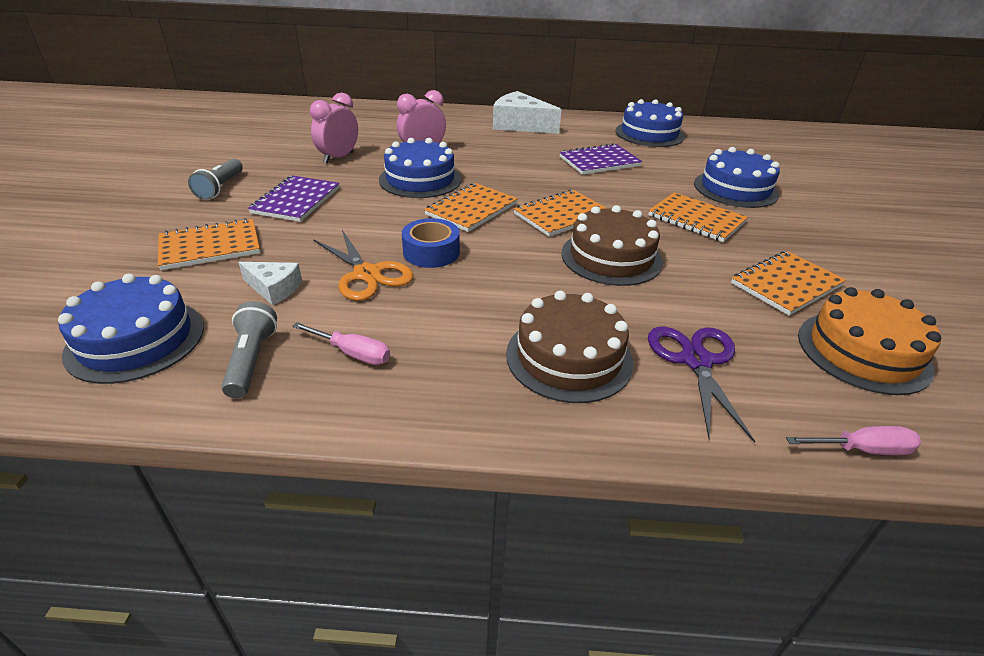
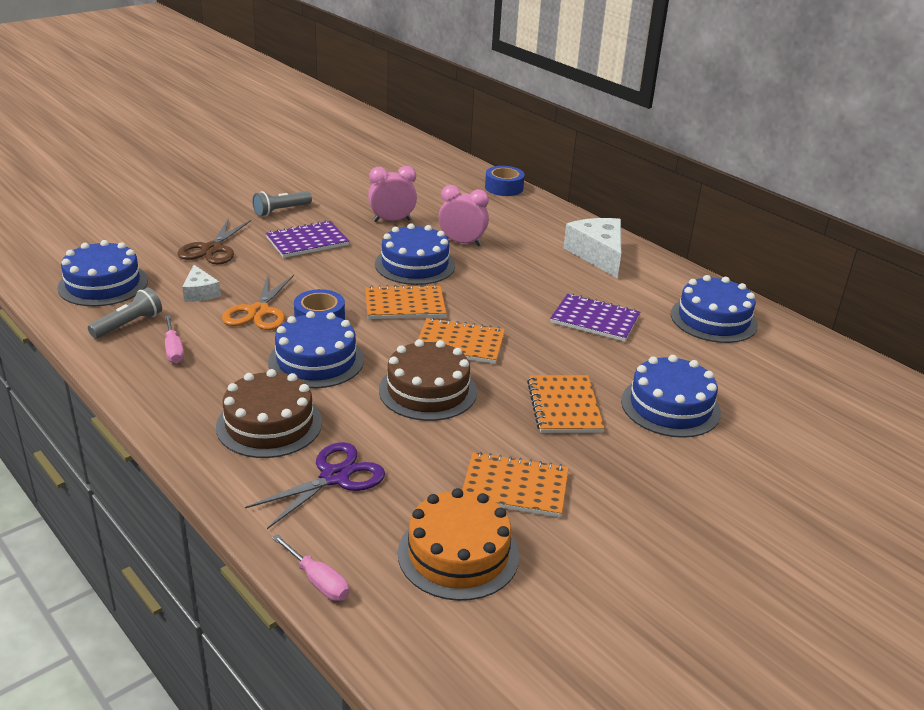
camera: 45 degrees right, 5 degrees down
(210, 246) = (212, 249): orange notebook -> brown scissors
(377, 108) = (504, 188): none -> blue tape
(495, 284) = (316, 360): none -> blue cake

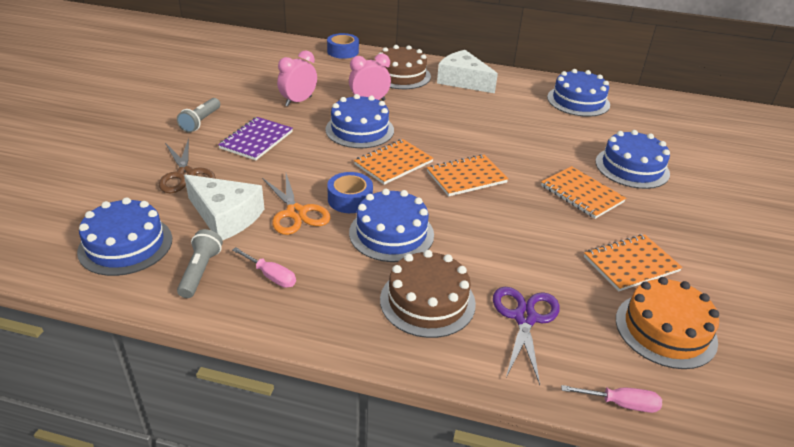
camera: 35 degrees left, 5 degrees up
(200, 292) = (226, 216): white cheese -> white cheese, size x1.83
(428, 390) = (493, 221): brown cake -> brown cake (401, 75)
(595, 320) = (520, 126): purple notebook -> none

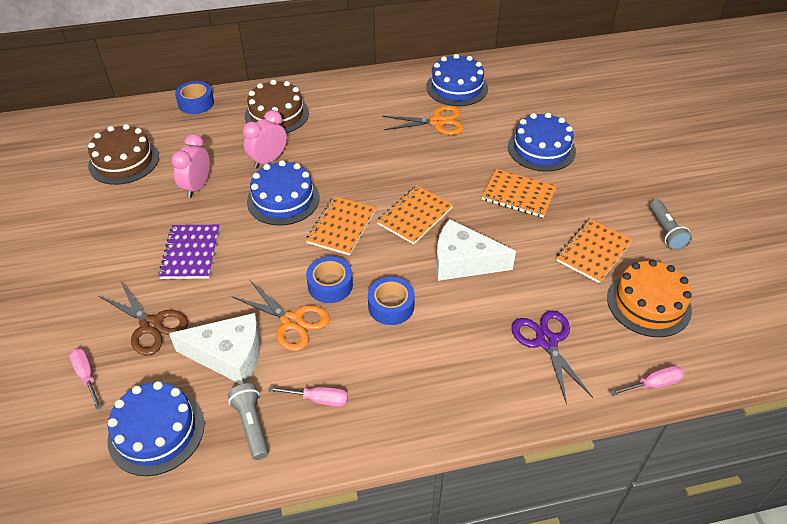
camera: 25 degrees left, 10 degrees up
(111, 189) = (87, 376): none -> pink screwdriver
(201, 122) = (114, 253): grey flashlight -> grey flashlight (665, 231)
(391, 233) = (391, 306): blue cake -> blue tape
(427, 301) = (464, 361): brown cake -> brown cake (124, 161)
(463, 81) = (340, 100): white cheese -> white cheese (463, 261)
(540, 119) = (437, 122): none -> orange scissors

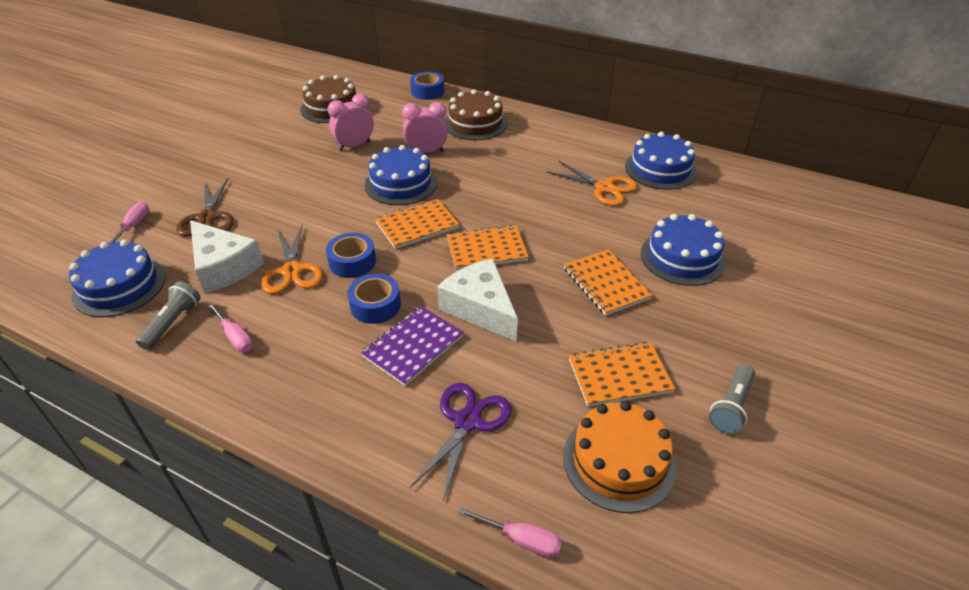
camera: 40 degrees right, 5 degrees down
(190, 253) = (292, 186): purple notebook -> purple notebook (413, 346)

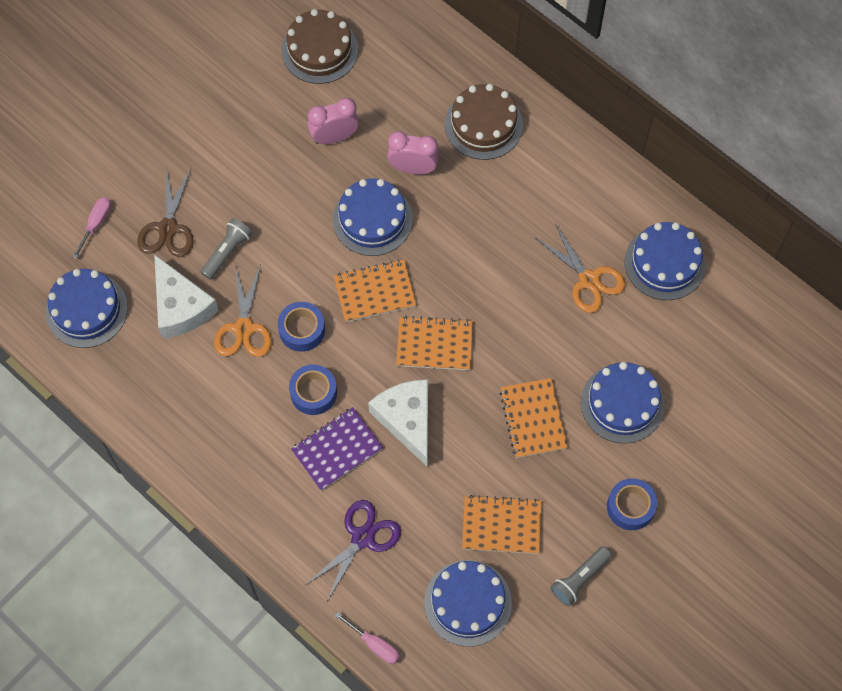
camera: 15 degrees right, 25 degrees up
(173, 323) = (134, 369): grey flashlight -> grey flashlight (227, 252)
(235, 337) = (187, 399): pink screwdriver -> none
(427, 92) = (443, 40): blue tape -> blue tape (630, 507)
(619, 461) = (468, 603): orange cake -> blue cake

